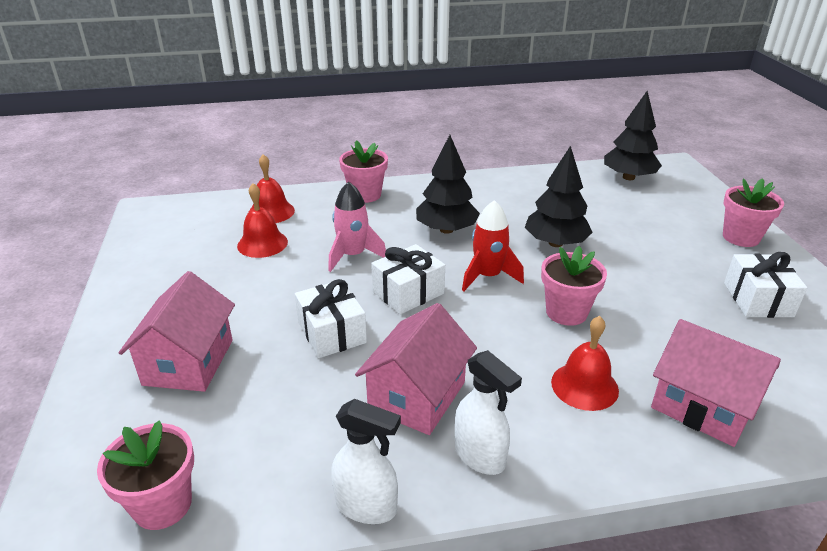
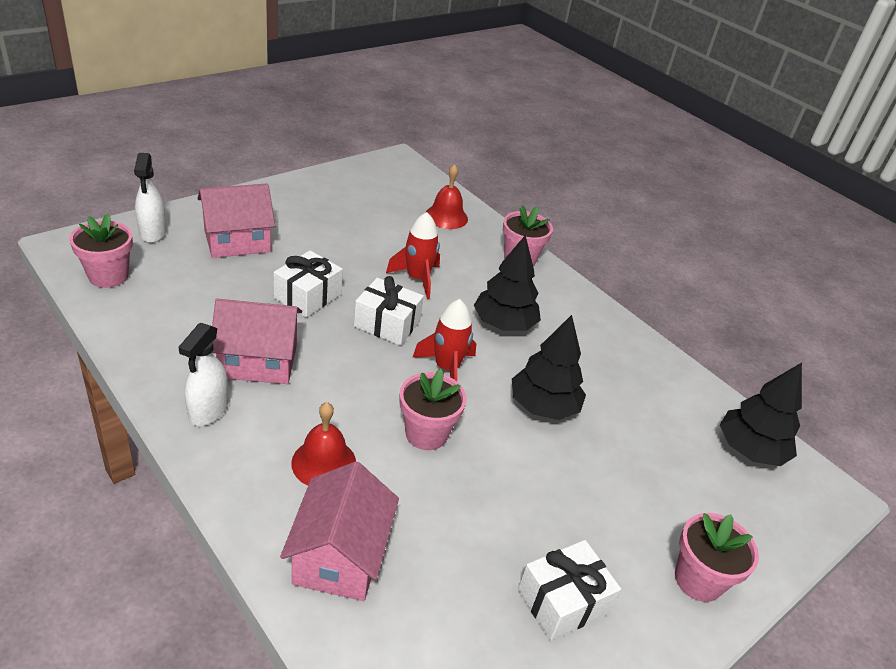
camera: 55 degrees right, 5 degrees up
(262, 243) = (397, 227): red bell -> none
(353, 256) = (417, 279): pink rocket -> red rocket
(366, 506) = (137, 363): white spray bottle -> white spray bottle (153, 233)

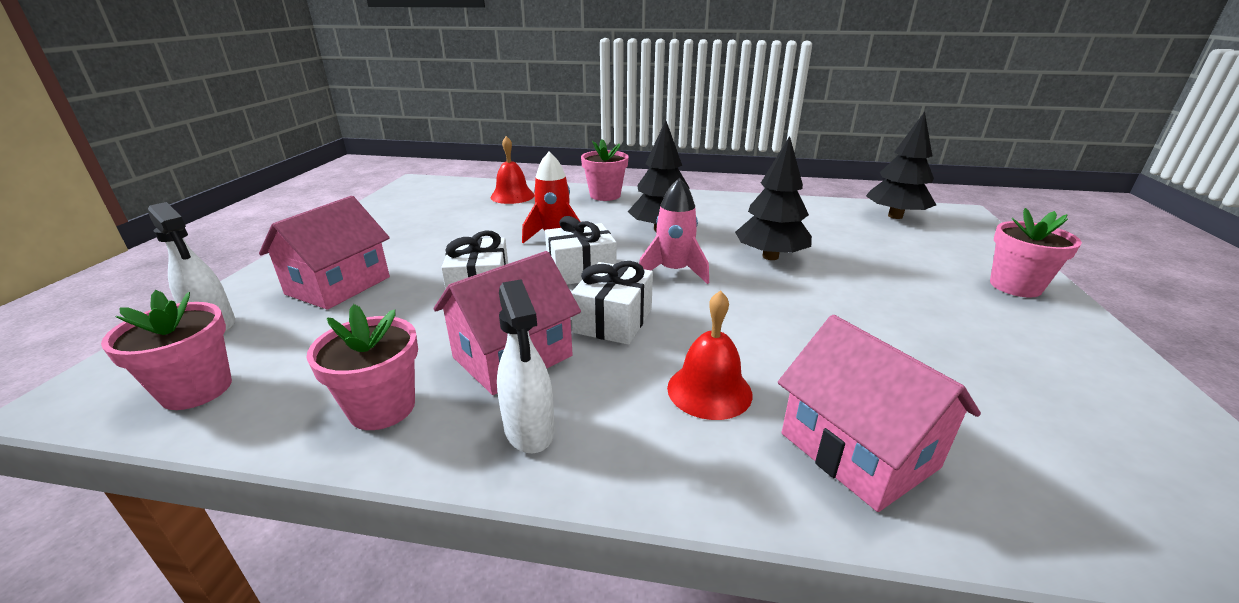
camera: 35 degrees left, 10 degrees down
(426, 433) = (738, 317): pink flower pot -> pink flower pot (382, 408)
(447, 368) = (673, 271): red rocket -> pink rocket
(563, 601) = (1008, 351): white gift -> white gift (613, 320)

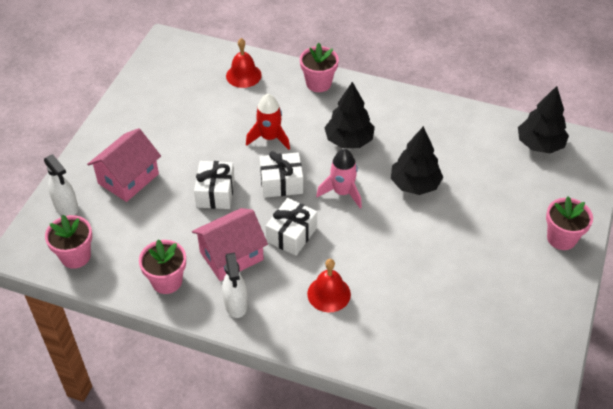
camera: 10 degrees right, 20 degrees up
(858, 450) = (384, 338): pink house -> none

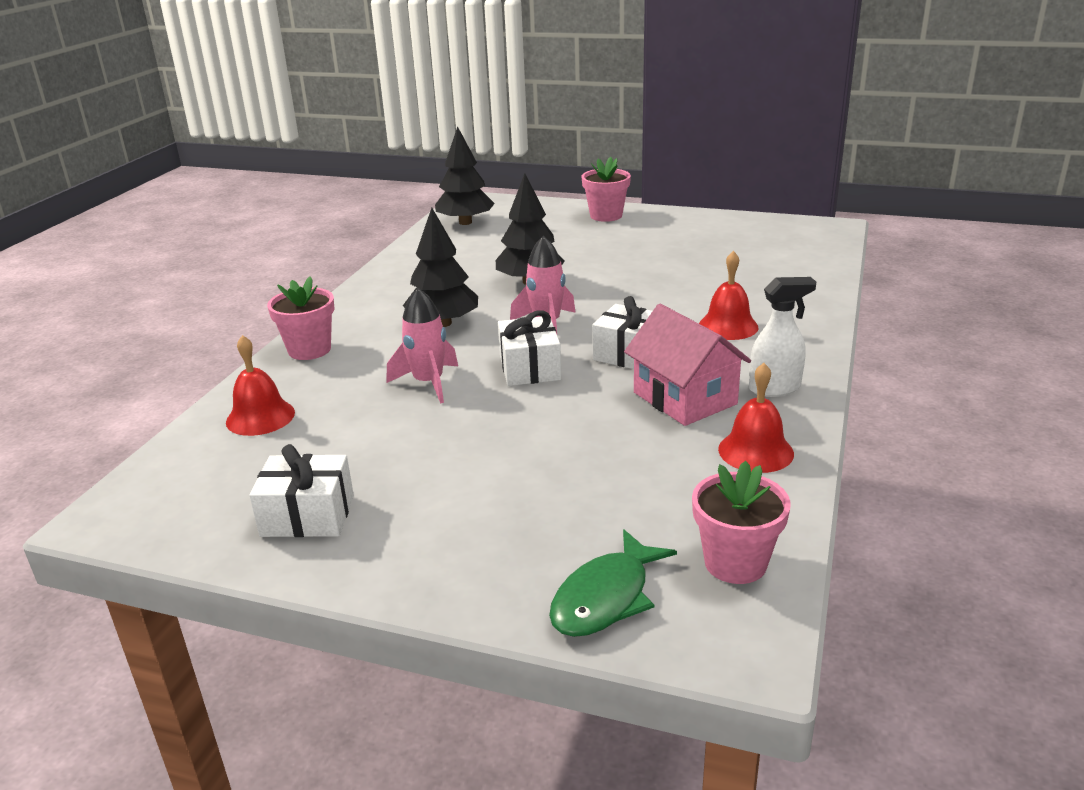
camera: 90 degrees left, 20 degrees down
(66, 207) = (606, 597): white spray bottle -> green fish
(128, 179) = (521, 521): pink house -> none
(167, 281) = (755, 451): pink flower pot -> red bell
(215, 193) = (554, 422): white gift -> white gift (308, 515)
(269, 138) = (428, 383): red rocket -> pink rocket

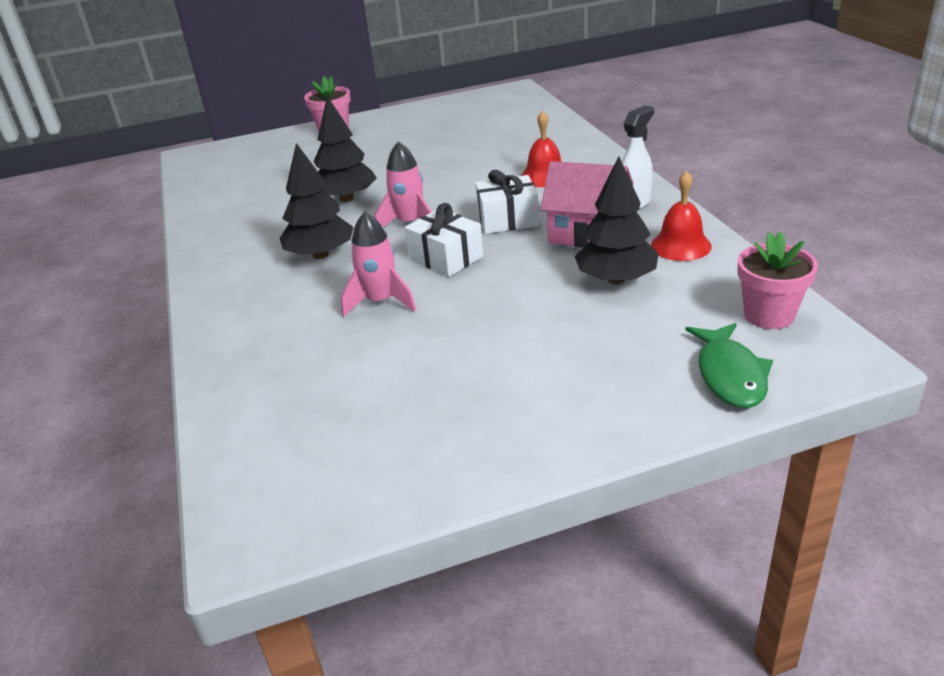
camera: 35 degrees left, 5 degrees up
(260, 417) = (267, 392): red bell -> none
(308, 515) = (437, 439): white gift -> none
(309, 350) = (226, 322): pink flower pot -> none
(465, 222) = (213, 173): black tree -> black tree (616, 279)

